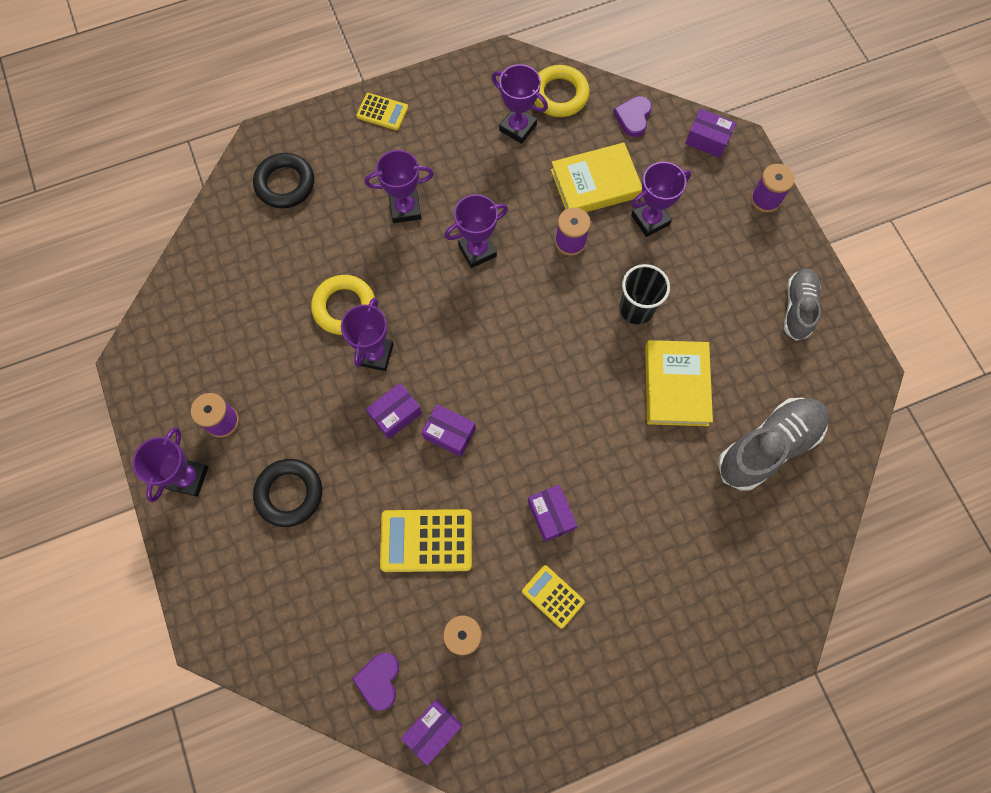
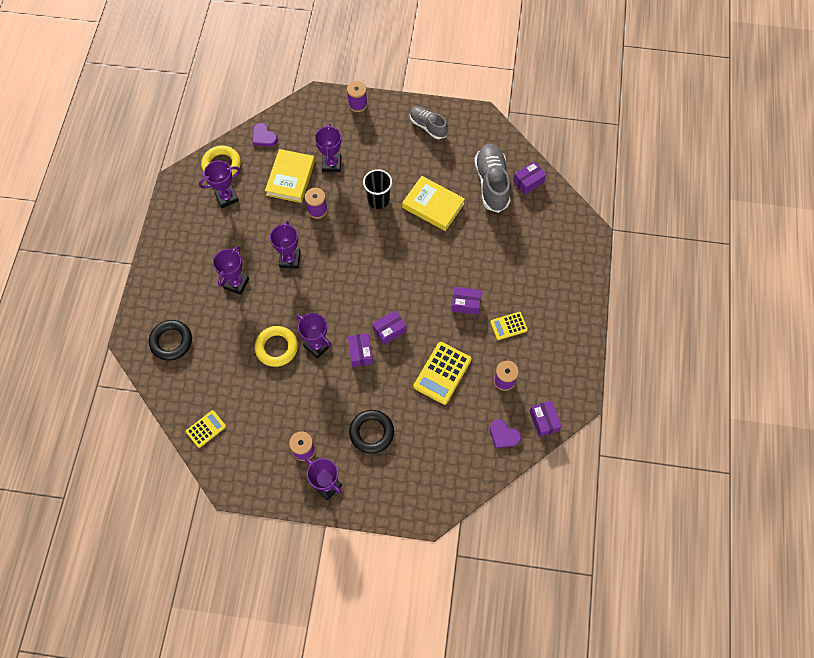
camera: 60 degrees left, 5 degrees down
(382, 112) = (162, 263): yellow calculator -> yellow calculator (206, 429)
(707, 140) = (304, 110): purple box -> purple box (528, 182)

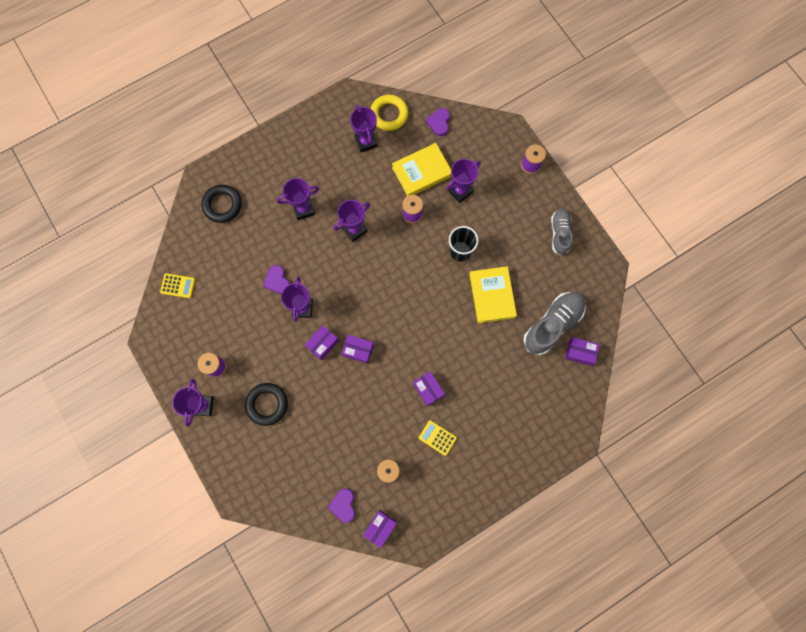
camera: 50 degrees right, 10 degrees up
(227, 197) = (366, 142): purple trophy -> purple trophy turned 45 degrees clockwise
(276, 347) = (277, 281): yellow ring -> purple heart
(442, 373) = (356, 418): yellow calculator -> none

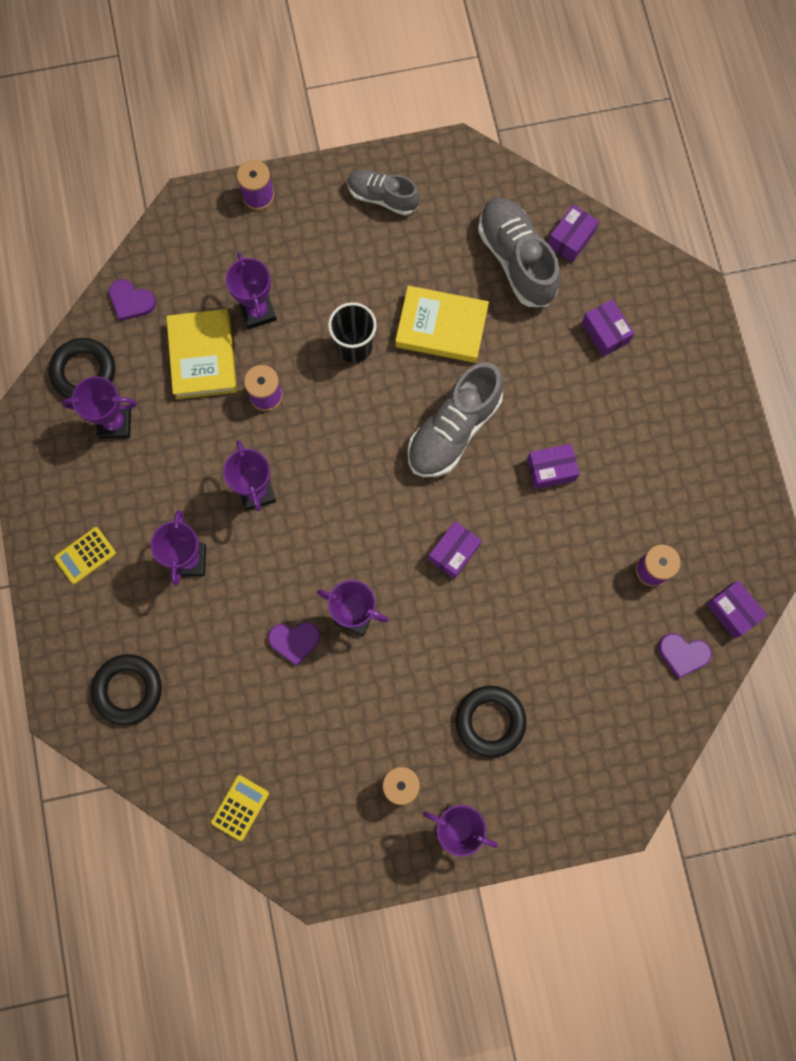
camera: 70 degrees left, 0 degrees up
(322, 344) = (424, 603): purple box -> purple box (605, 333)
(389, 114) = (84, 372): yellow ring -> black ring
(431, 324) = (453, 430): none -> grey shoe
(437, 437) = (627, 482): yellow calculator -> yellow calculator (85, 555)

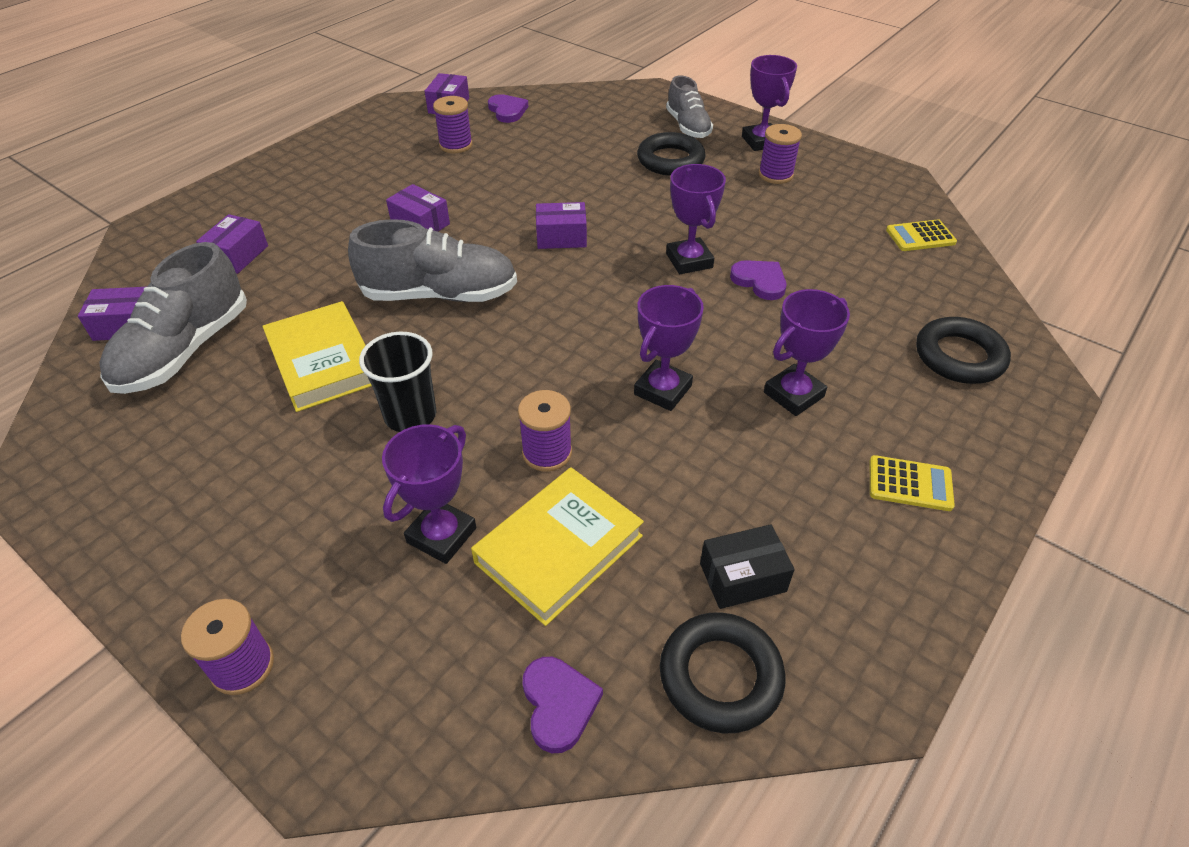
camera: 130 degrees left, 30 degrees down
(115, 423) = (742, 577): purple trophy -> black box
(382, 197) = (158, 515): grey shoe -> grey shoe (688, 126)

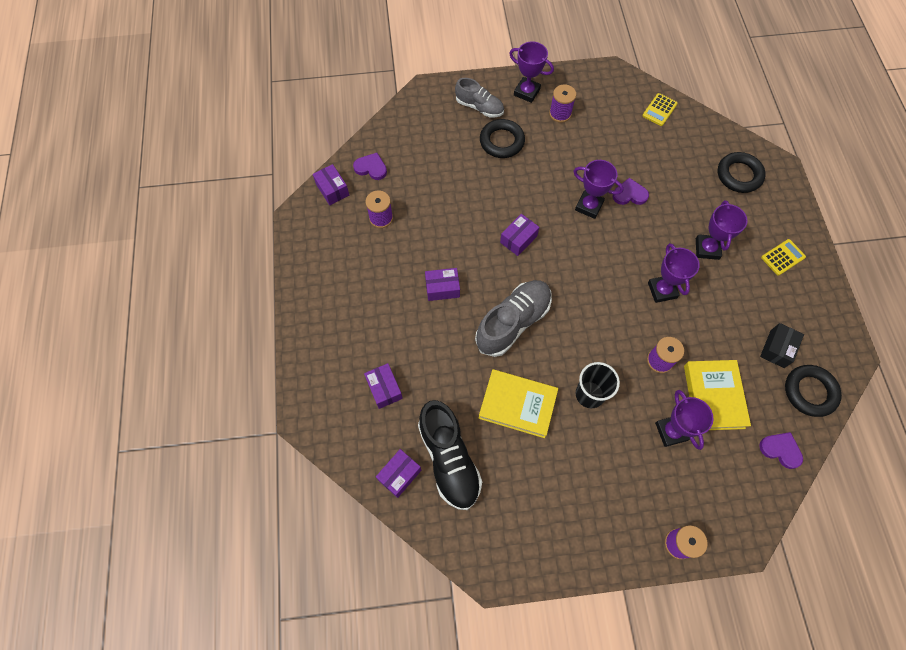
camera: 45 degrees left, 20 degrees up
(184, 351) = (449, 459): grey shoe -> black shoe

